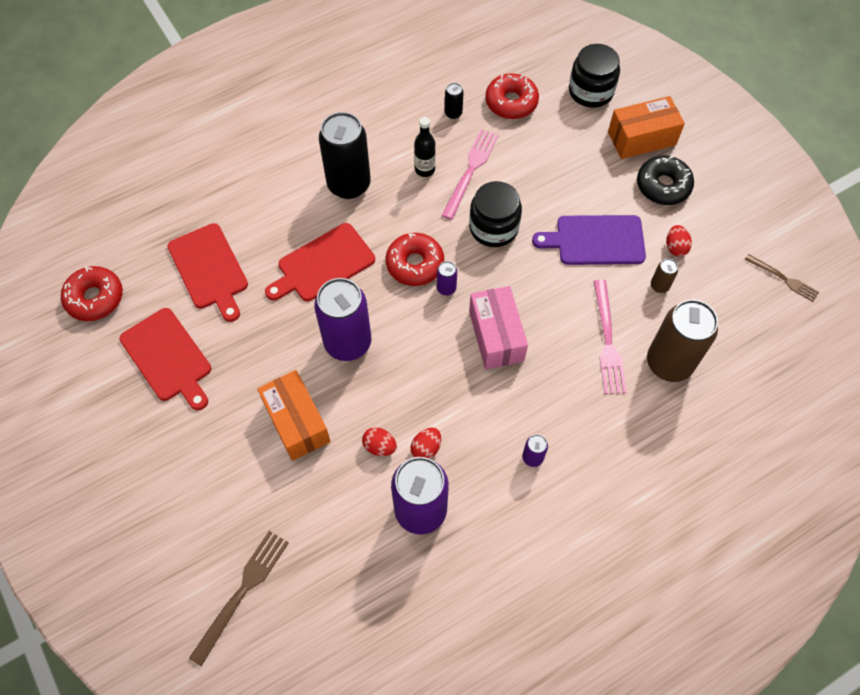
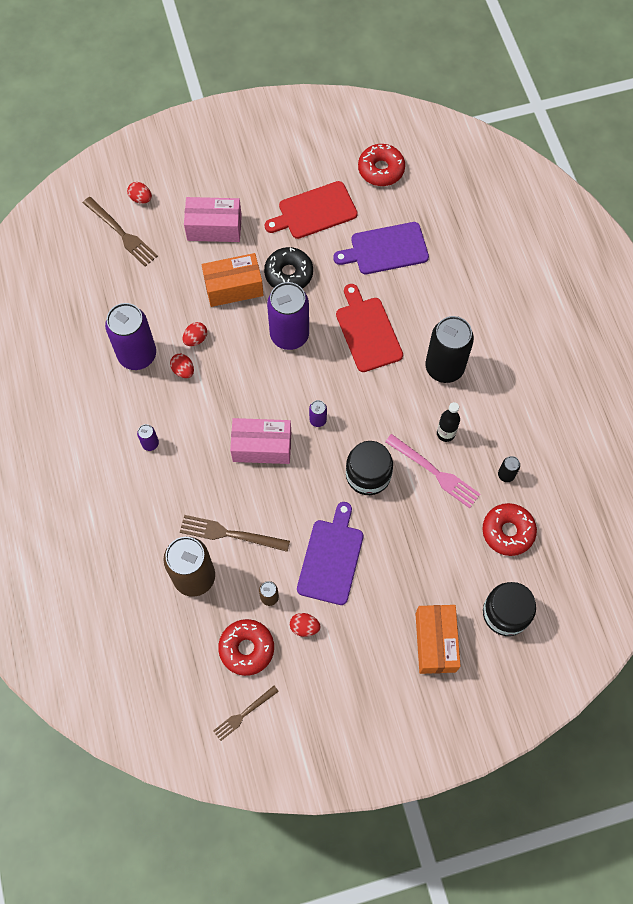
camera: 105 degrees right, 5 degrees up
(180, 583) = (141, 198): none -> red egg
(209, 269) = (385, 249): red cutting board -> purple cutting board
(212, 470) = (214, 227): none -> pink box
(415, 264) = (348, 401): red donut -> red donut (246, 648)
(607, 340) = (230, 534): pink fork -> brown fork
(663, 186) = (374, 642): black donut -> black donut (289, 274)

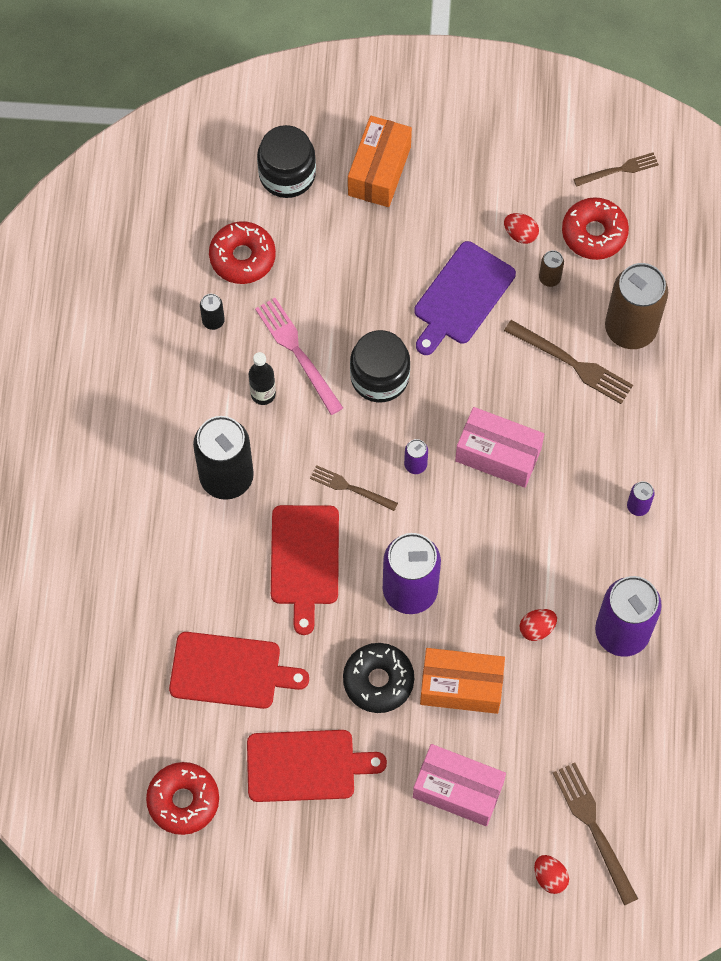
camera: 160 degrees left, 0 degrees up
(183, 370) = (567, 590): red egg -> none
(356, 389) = (351, 488): none -> brown fork
(385, 249) = (230, 671): purple cutting board -> red cutting board

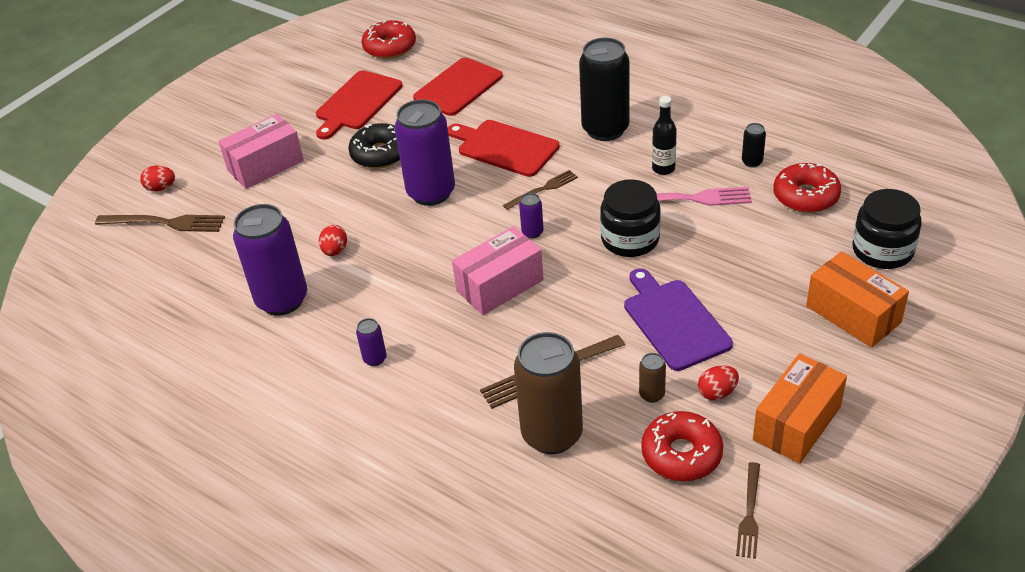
camera: 125 degrees right, 25 degrees down
(461, 686) = (334, 193): orange box -> orange box (797, 423)

